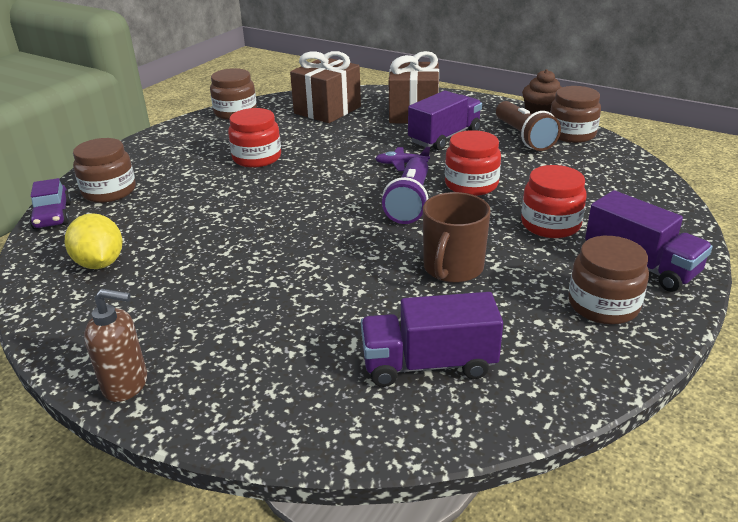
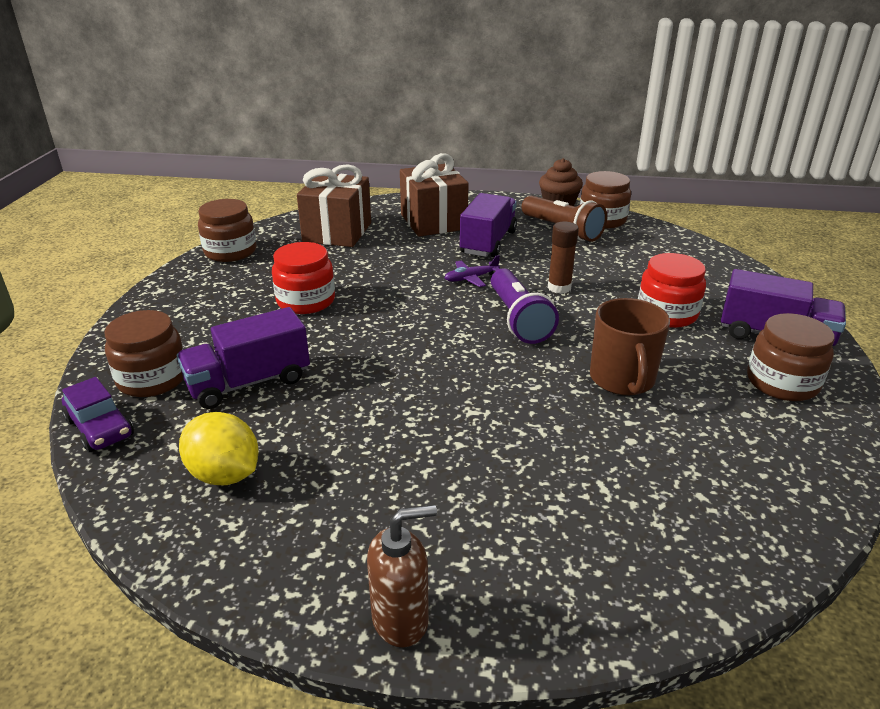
camera: 25 degrees left, 0 degrees up
(428, 364) = (694, 487): purple truck -> purple truck (249, 382)
(471, 184) = (559, 288): red jar -> brown glue stick

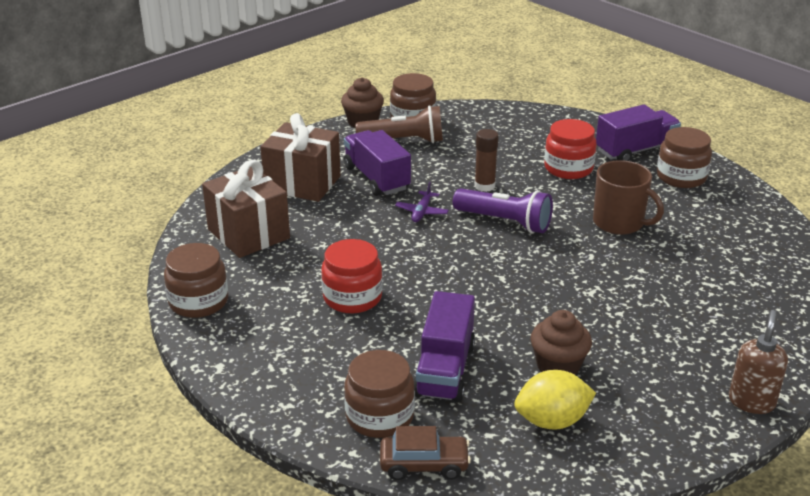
camera: 50 degrees left, 0 degrees up
(100, 428) = (424, 465): purple car -> brown car
(319, 442) = (558, 366): none -> brown cupcake

